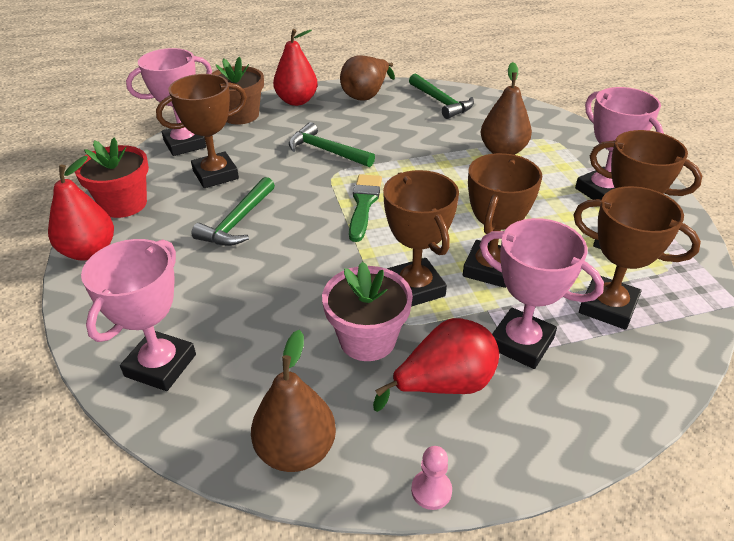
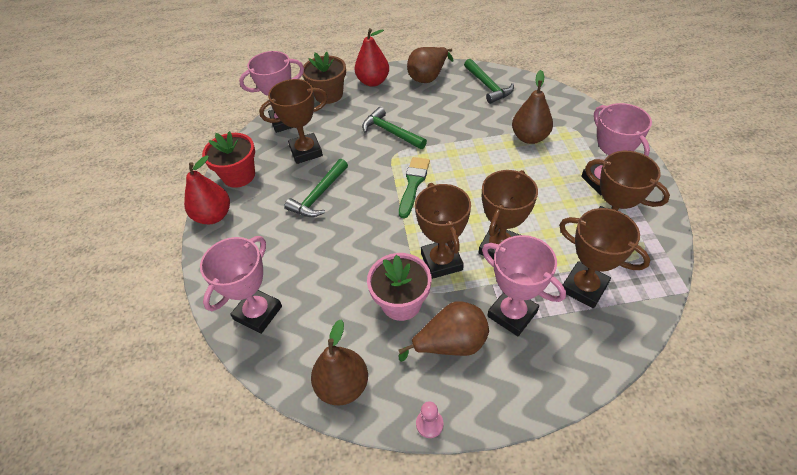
camera: 10 degrees right, 10 degrees up
(444, 385) = (451, 344): red pear -> brown pear

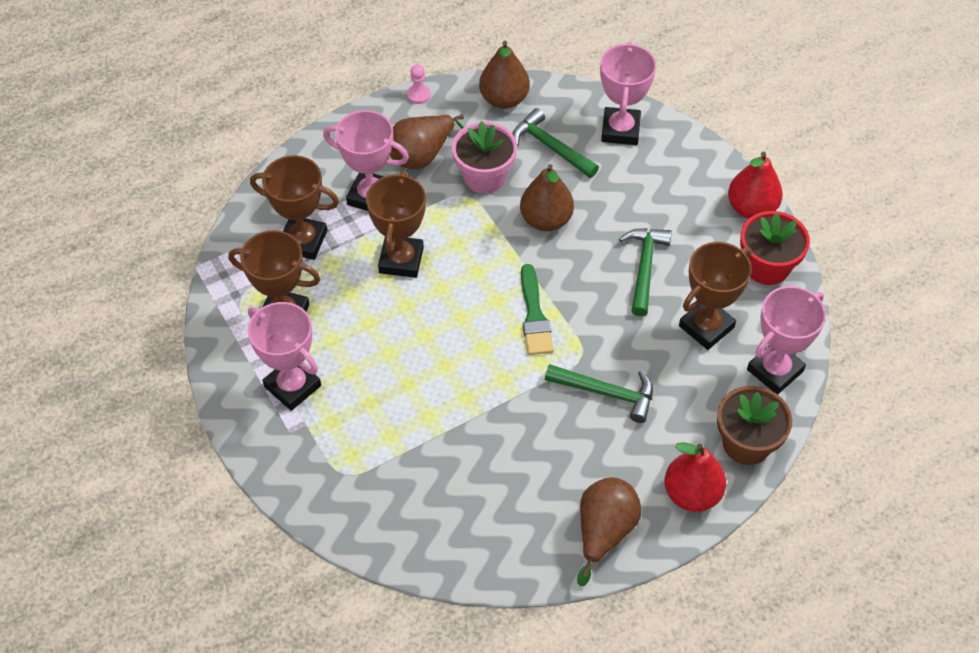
camera: 155 degrees right, 5 degrees up
(441, 261) = (460, 228): brown trophy -> none
(488, 86) = (495, 535): green hammer -> green hammer (550, 147)
(529, 137) = (402, 437): brown pear -> brown pear (546, 220)

